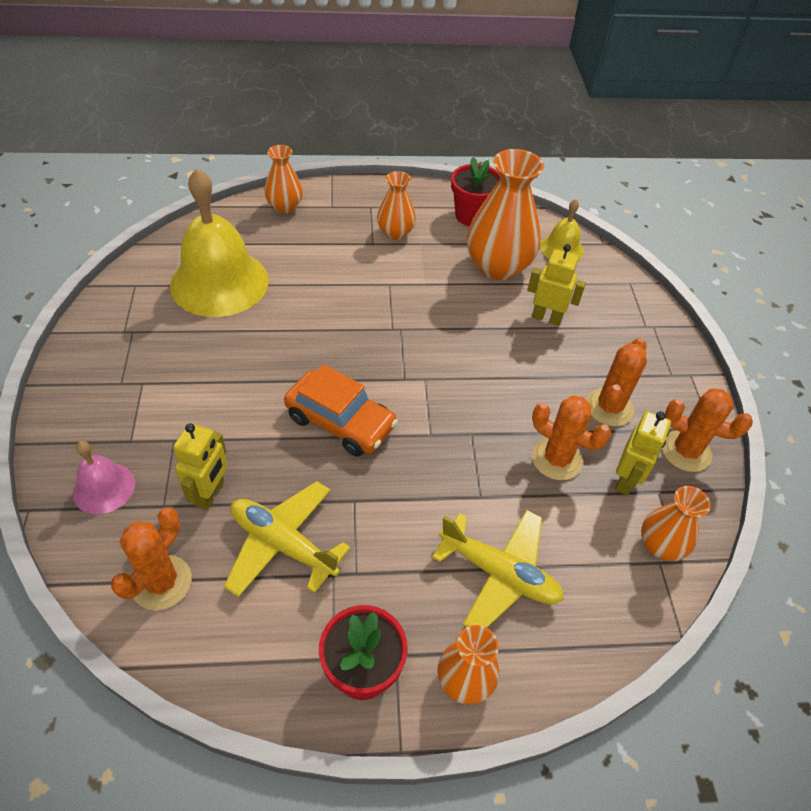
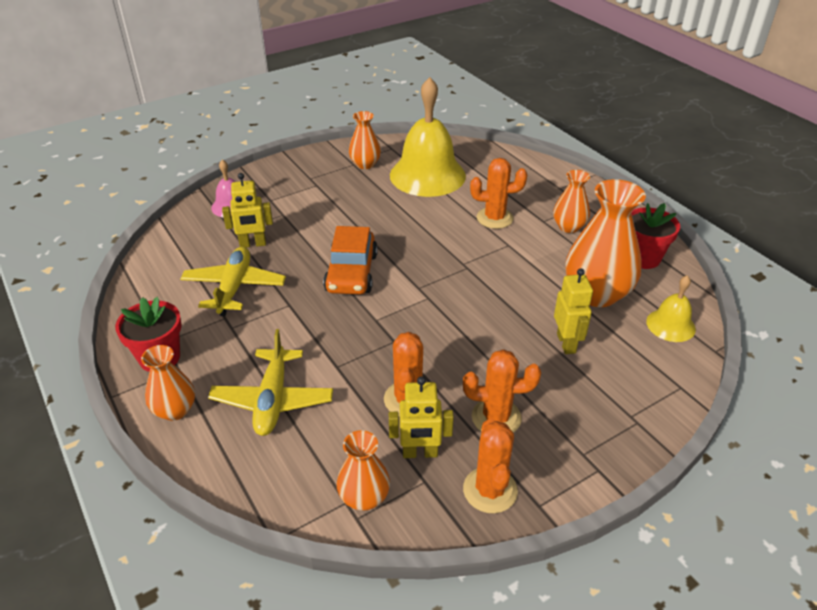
camera: 65 degrees right, 10 degrees down
(161, 582) = (180, 253): orange cactus -> orange cactus (494, 218)
(285, 206) = (532, 169): orange vase -> orange vase (365, 164)

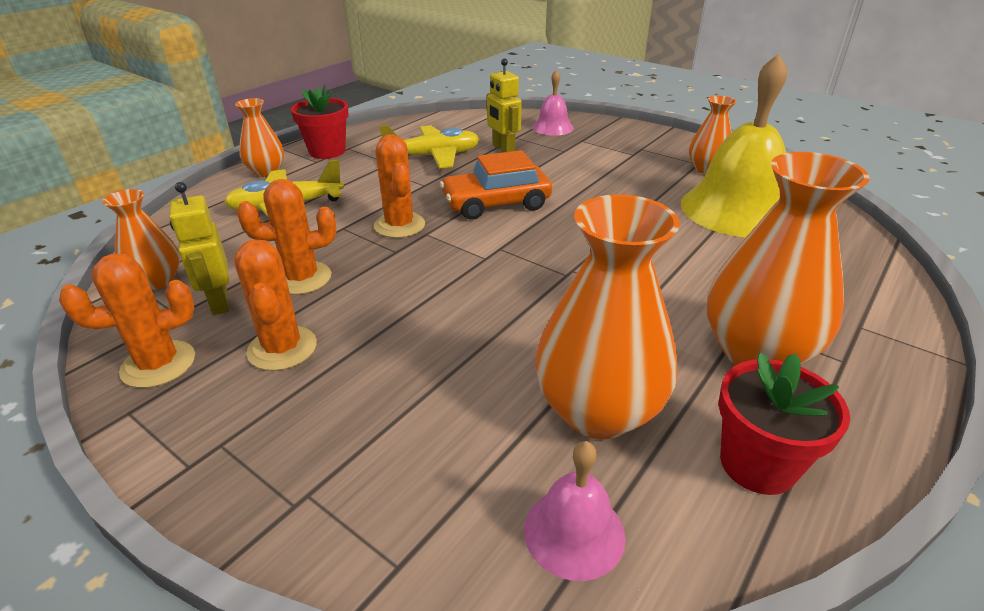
camera: 70 degrees right, 5 degrees down
(494, 218) = (699, 277): orange cactus -> orange cactus (399, 225)
(566, 343) = (453, 392): yellow robot -> none
(569, 227) = (756, 352): orange vase -> orange vase, size x1.81
(670, 325) = (574, 532): yellow bell -> pink bell

